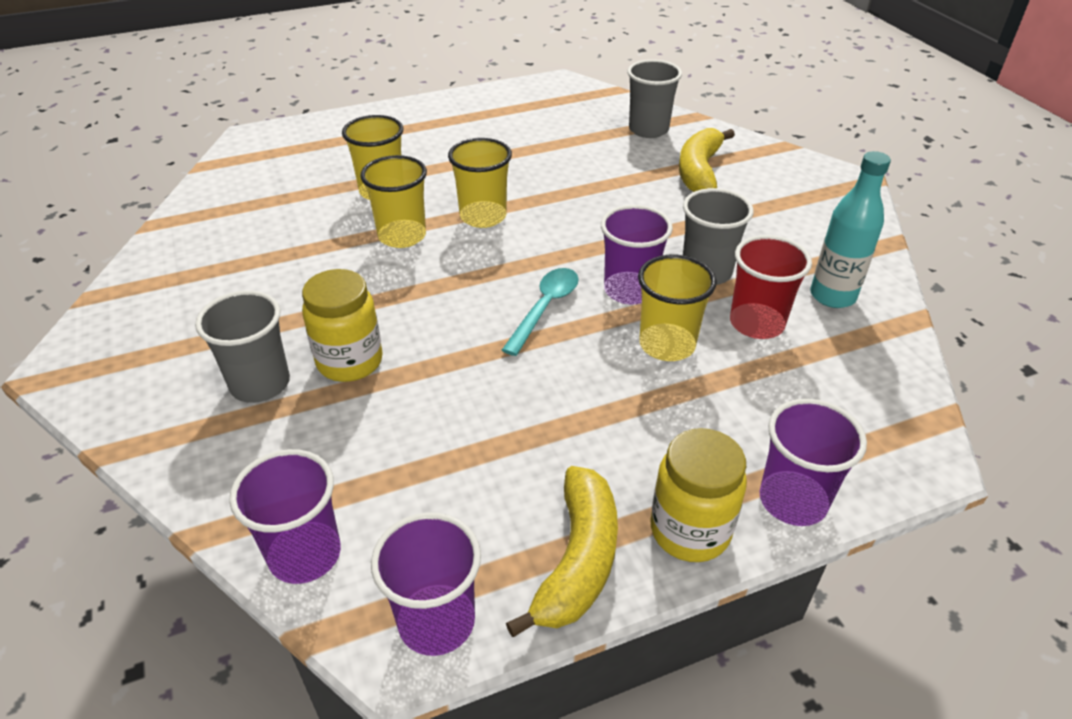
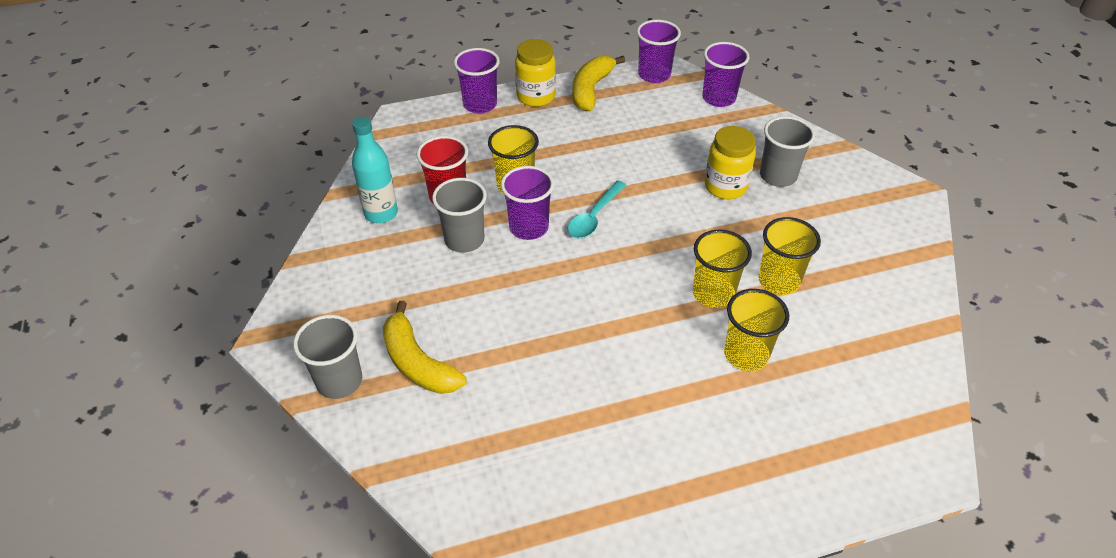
camera: 175 degrees left, 5 degrees up
(483, 216) = (642, 312): yellow cup -> yellow cup (778, 281)
(648, 130) = (445, 446): grey cup -> grey cup (339, 381)
(699, 171) = (417, 363): yellow banana -> yellow banana turned 120 degrees clockwise

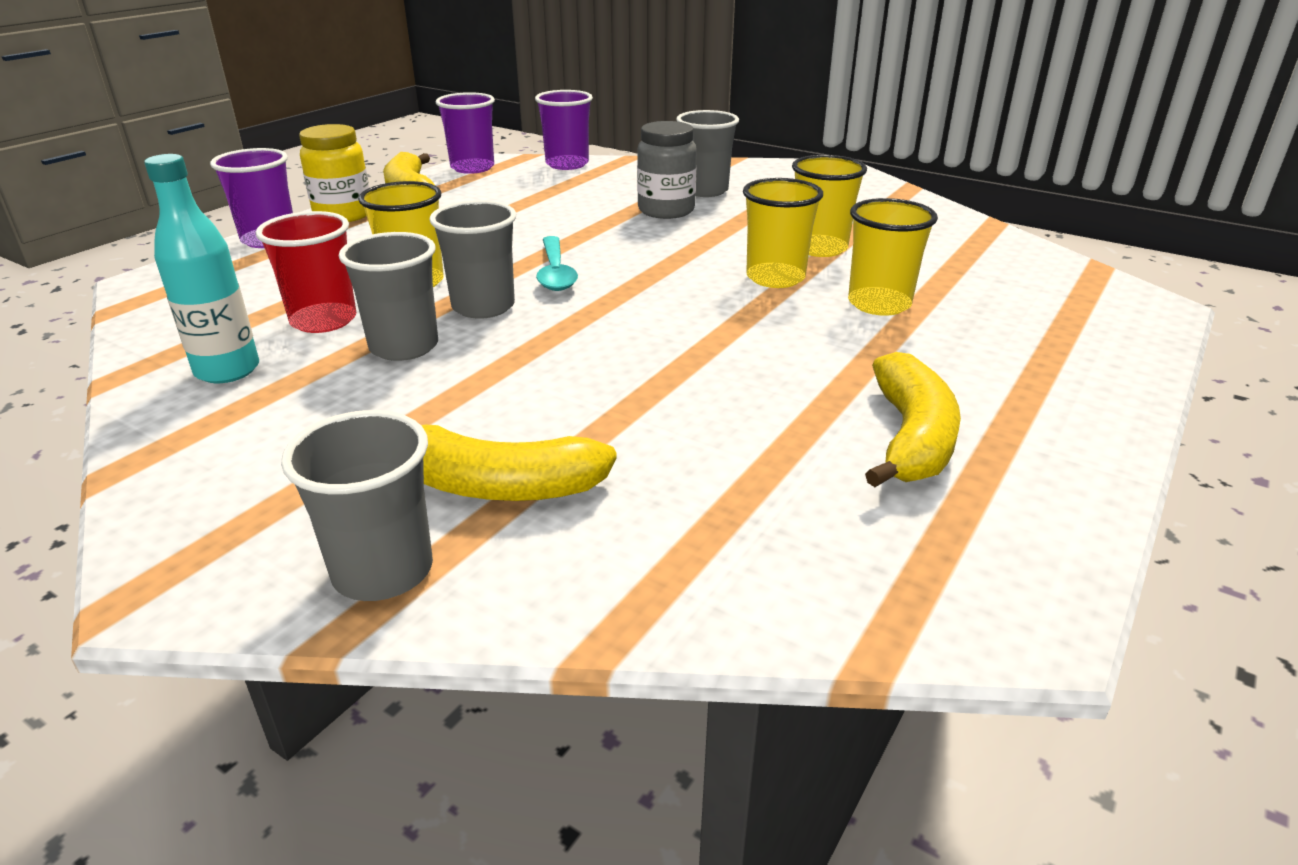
camera: 40 degrees left, 15 degrees down
(529, 227) = (483, 307): purple cup -> grey cup
(625, 462) = (911, 438): none -> yellow banana
(725, 186) = (666, 210): yellow jar -> grey jar

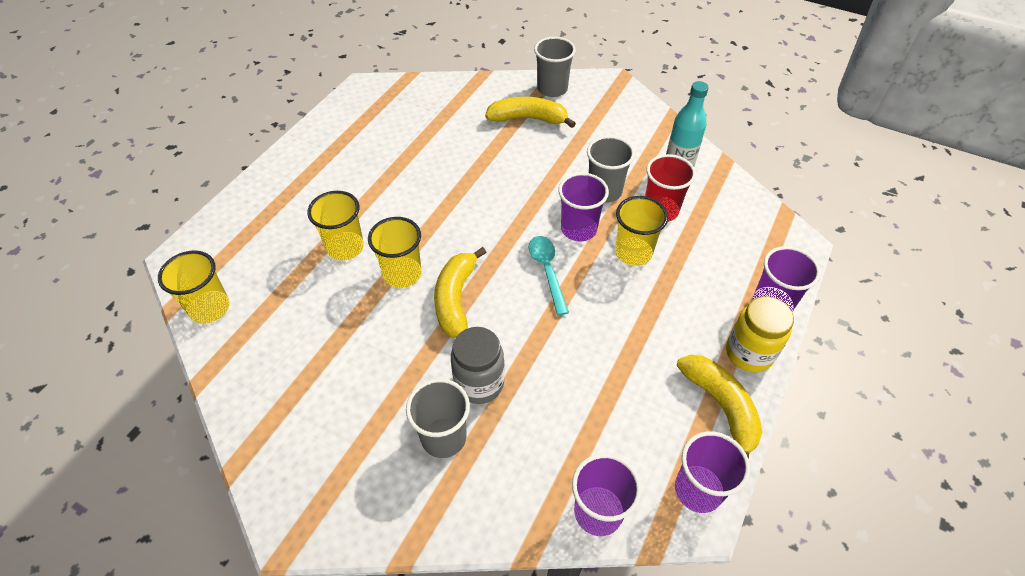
camera: 175 degrees right, 20 degrees up
(483, 307) = (578, 229): grey cup -> purple cup
(820, 248) = (362, 319): yellow cup -> yellow cup (210, 308)
(911, 438) = (368, 149): yellow banana -> yellow banana (455, 299)

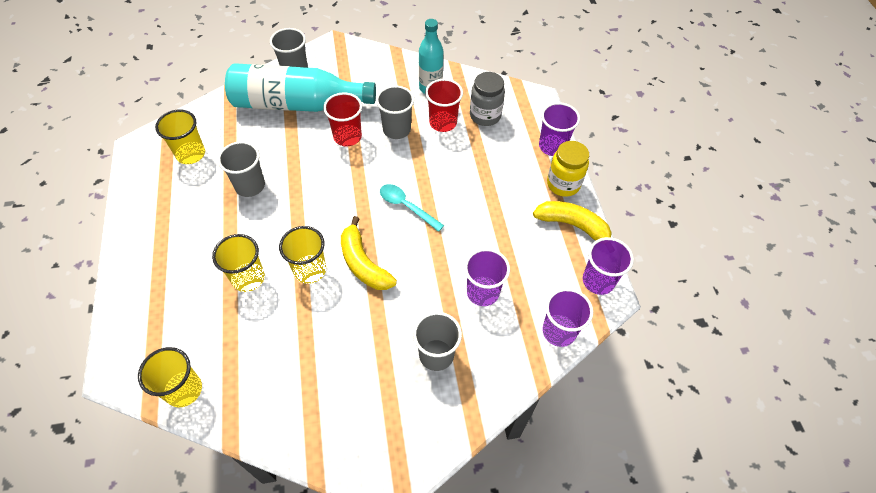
camera: 40 degrees left, 5 degrees up
(420, 168) = (250, 186): none -> grey cup
(479, 383) = (428, 307): grey jar -> grey jar (485, 115)
(528, 119) = (297, 104): yellow banana -> turquoise bottle
(548, 172) = (347, 137): none -> red cup
(578, 229) = (402, 166): purple cup -> purple cup (483, 292)
(633, 253) = (449, 161): yellow cup -> yellow cup (191, 154)

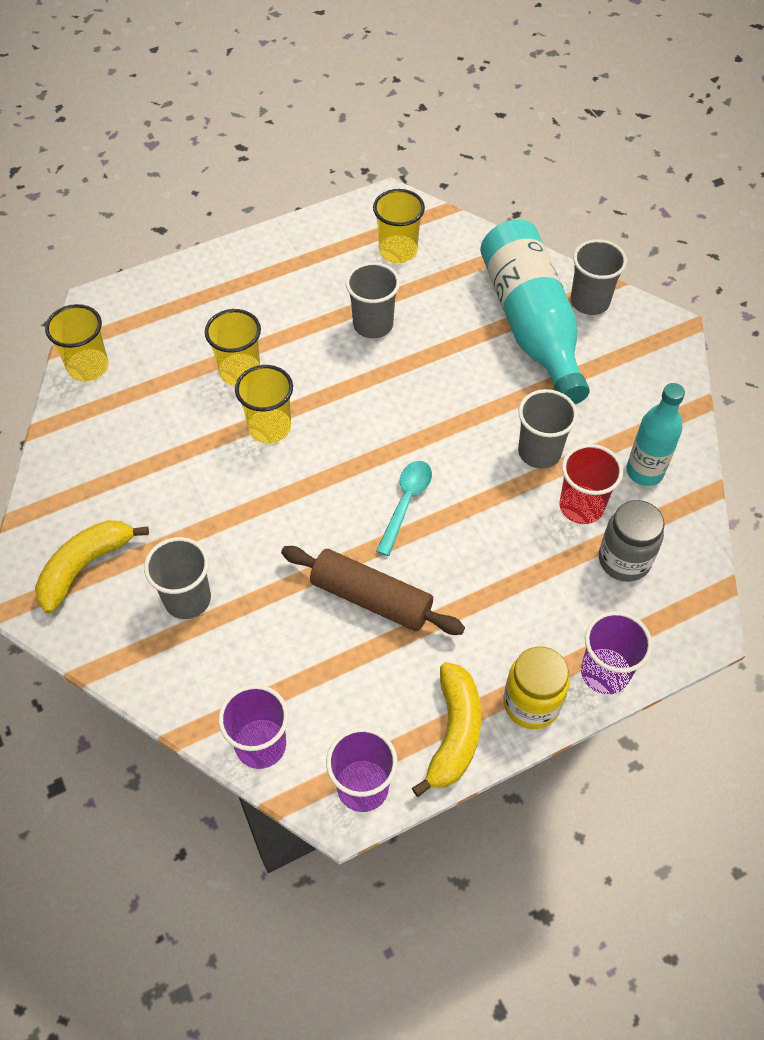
camera: 75 degrees right, 0 degrees up
(347, 137) = (499, 398): red cup -> none
(363, 263) = (297, 480): yellow banana -> yellow banana (84, 566)
(471, 243) = (371, 598): none -> brown rolling pin
(483, 292) = (296, 632): purple cup -> none

